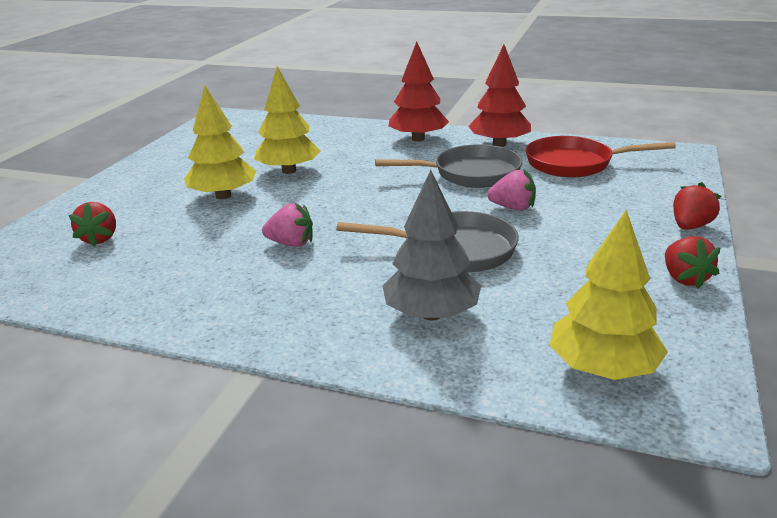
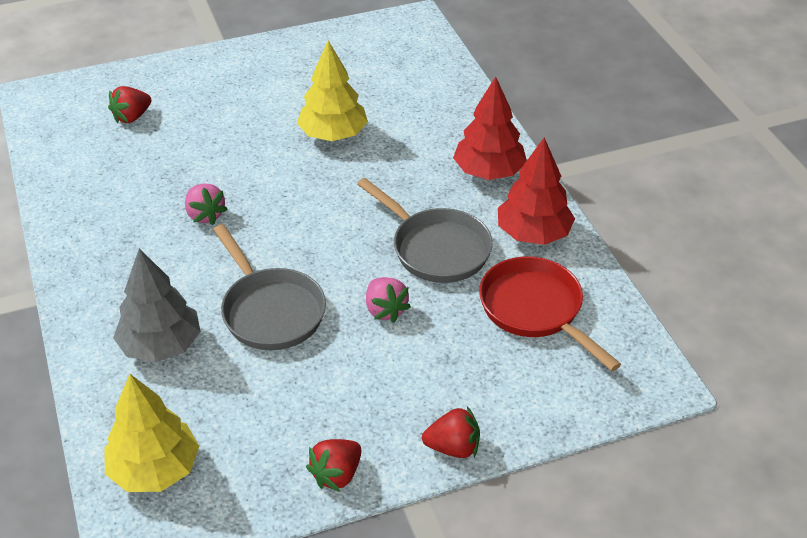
camera: 50 degrees right, 15 degrees up
(223, 196) = (251, 130): yellow tree -> none

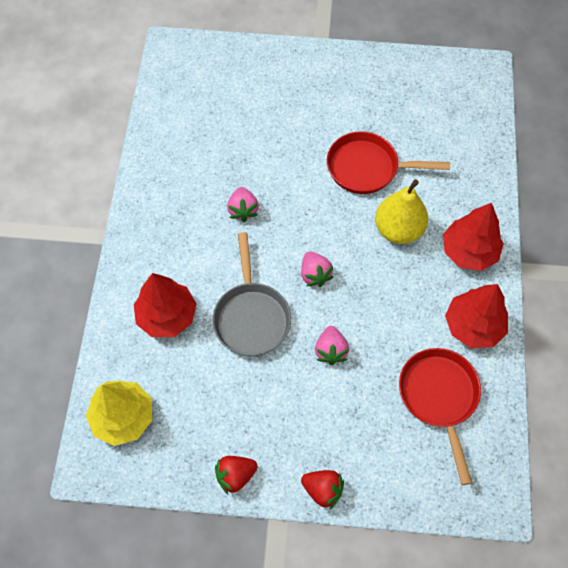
camera: 25 degrees right, 20 degrees up
(132, 117) = (229, 94): red strawberry -> none
(161, 345) = (167, 316): grey tree -> red tree
(326, 247) = (315, 274): none -> pink strawberry
(333, 135) = (367, 168): yellow tree -> red pan
(400, 177) = (398, 230): none -> yellow pear
(436, 249) = (393, 309): grey pan -> none

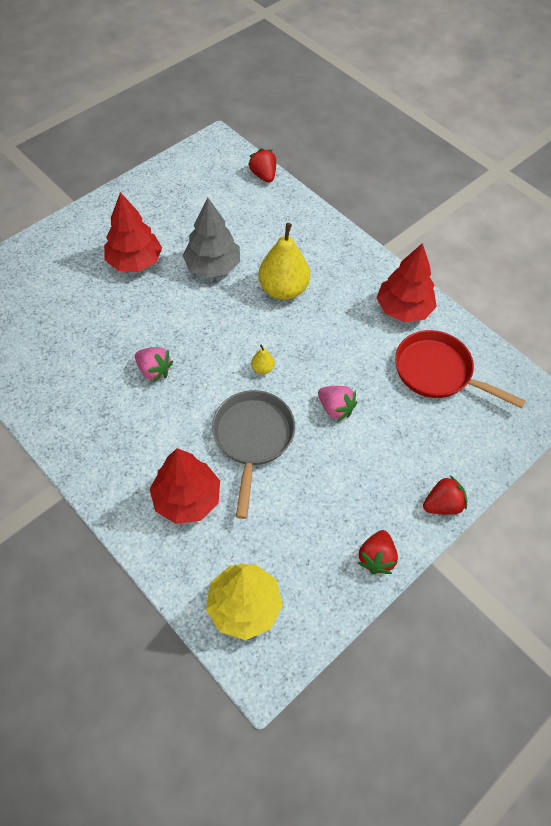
camera: 50 degrees left, 5 degrees down
(251, 317) = (252, 438): grey pan -> grey pan turned 120 degrees counterclockwise
(315, 274) = (262, 368): pink strawberry -> yellow pear
(367, 168) = (212, 266): red pan -> grey tree
(468, 251) = (345, 265): red tree -> red tree (134, 261)
(491, 126) = (263, 175): none -> red strawberry

